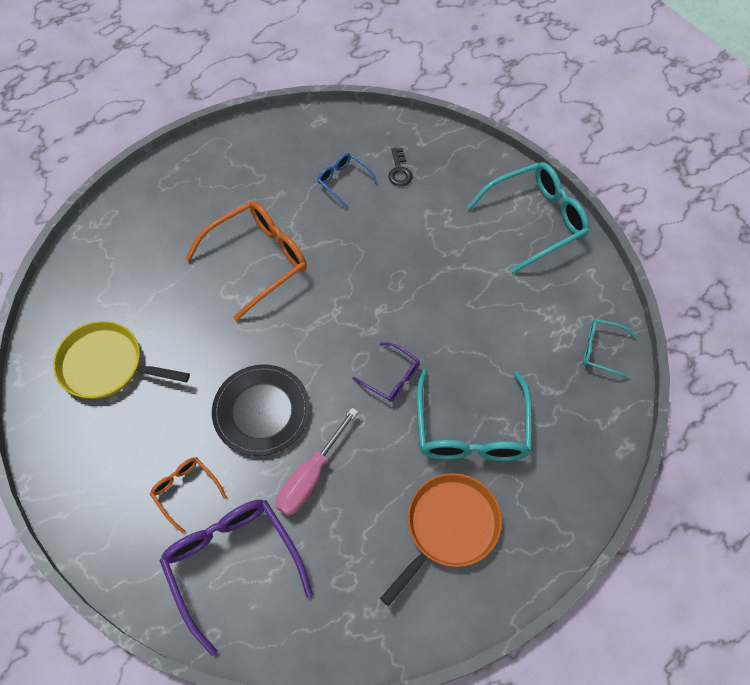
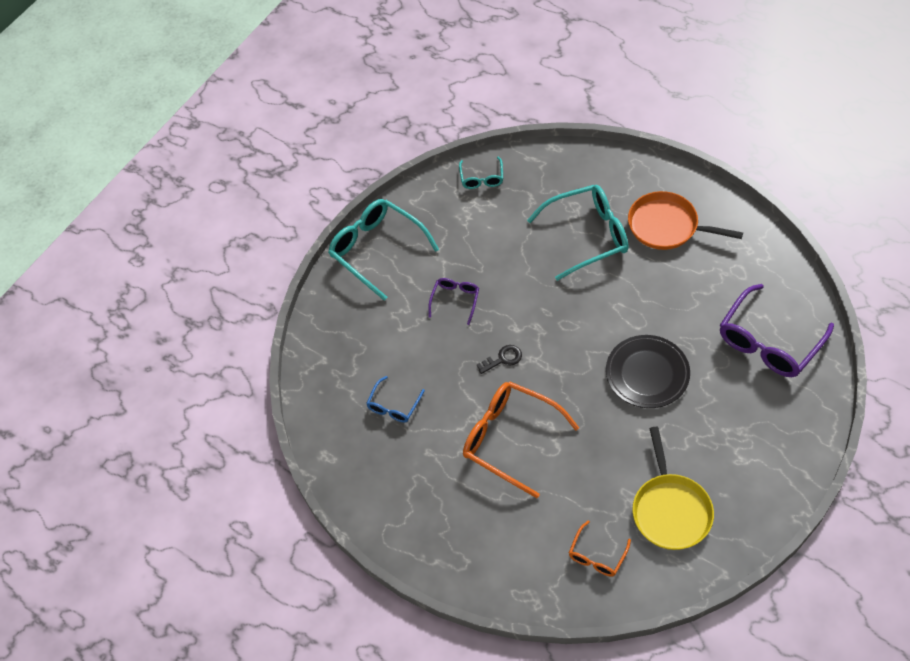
camera: 105 degrees left, 5 degrees down
(185, 491) = (737, 397): orange glasses -> orange glasses (597, 555)
(310, 476) = (679, 320): pink screwdriver -> none
(392, 377) = (571, 298): purple glasses -> purple glasses (455, 300)
(399, 171) = (363, 365): black key -> black key (503, 359)

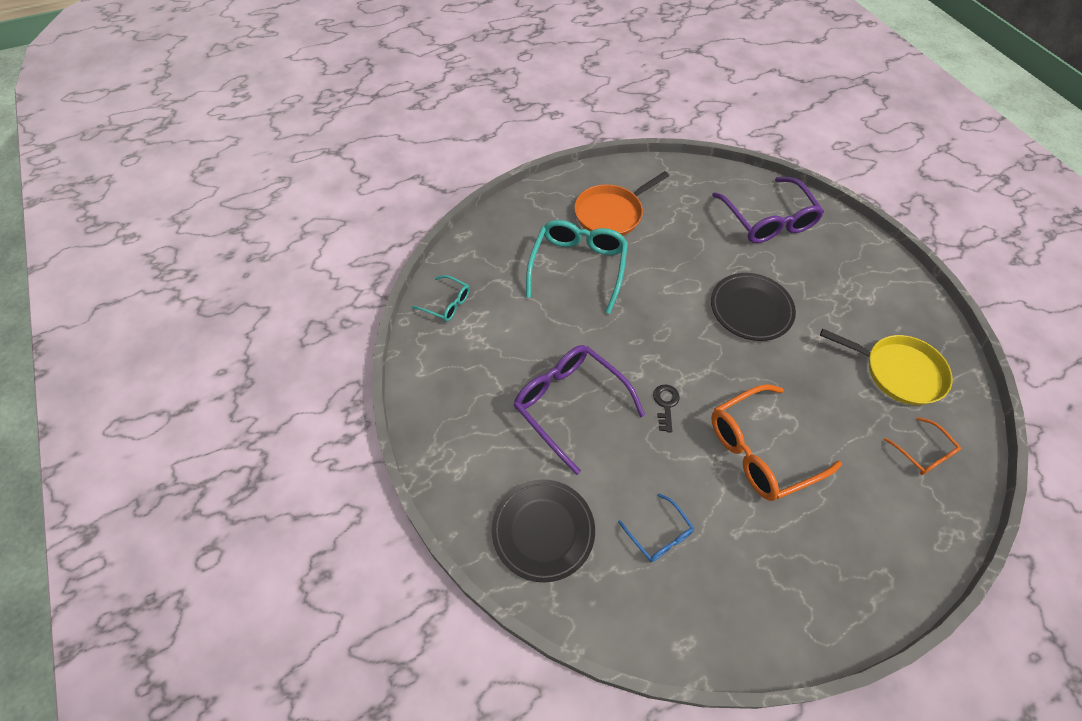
camera: 65 degrees left, 0 degrees up
(349, 338) = (543, 531): none -> black plate
(377, 250) = (452, 438): turquoise glasses -> none
(455, 300) = (569, 405): purple glasses -> purple glasses, size x1.96

